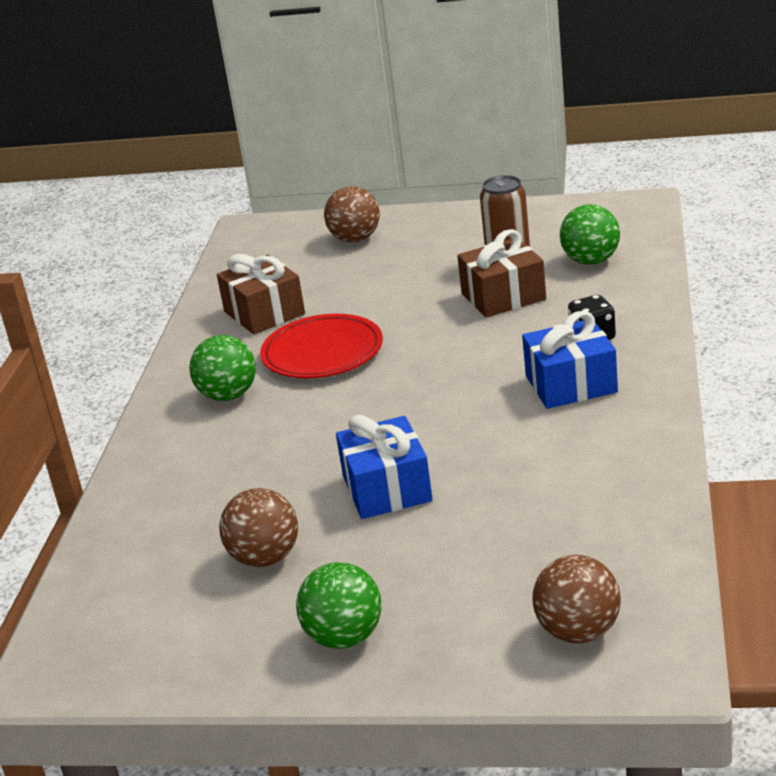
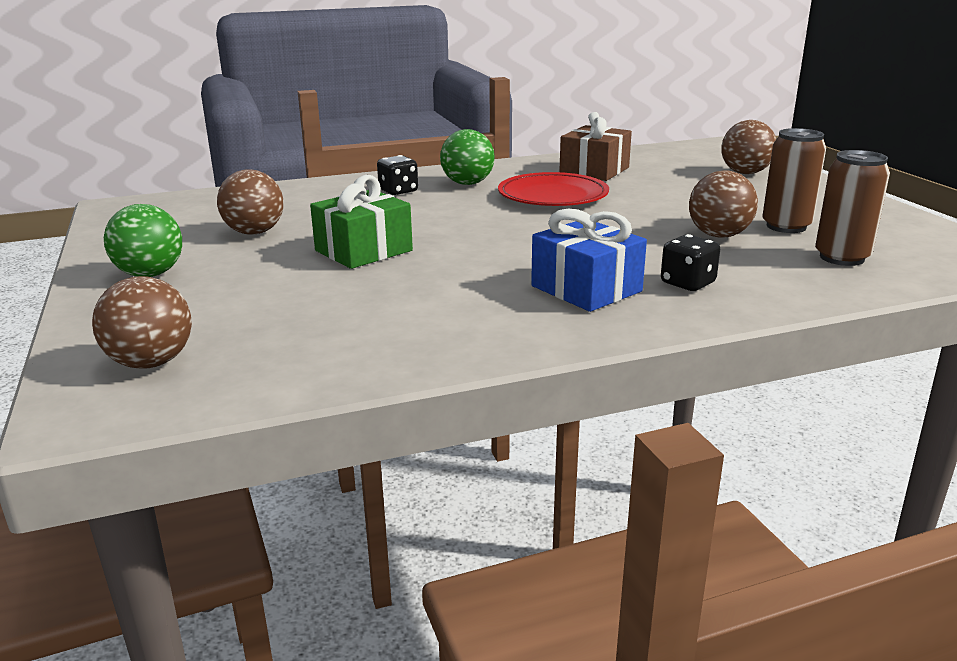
camera: 60 degrees right, 5 degrees down
(209, 444) = (398, 191): none -> black dice
(386, 488) = (363, 251): blue gift -> green gift
(503, 296) = (719, 235): brown gift -> brown ball
(591, 261) = (842, 258): green ball -> brown can

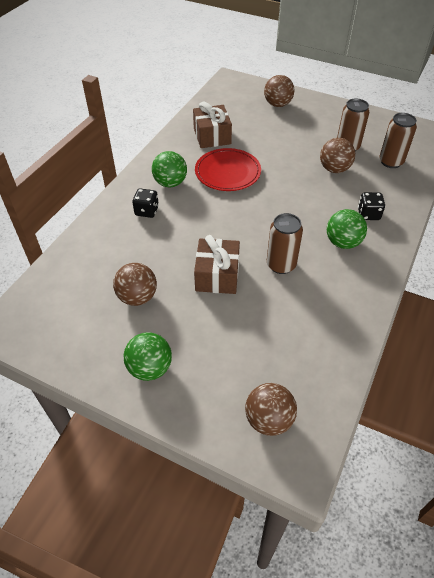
camera: 45 degrees left, 25 degrees up
(363, 251) = (217, 275): green gift -> brown gift
(456, 272) = (281, 265): none -> brown can
(586, 289) = (342, 242): blue gift -> green ball

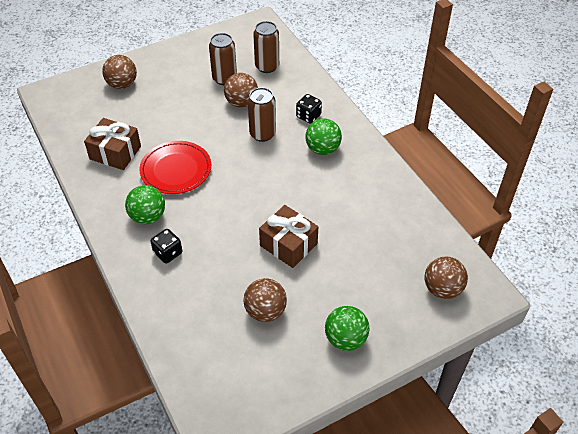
camera: 55 degrees left, 0 degrees up
(281, 265) = (312, 198): brown can -> brown can (262, 134)

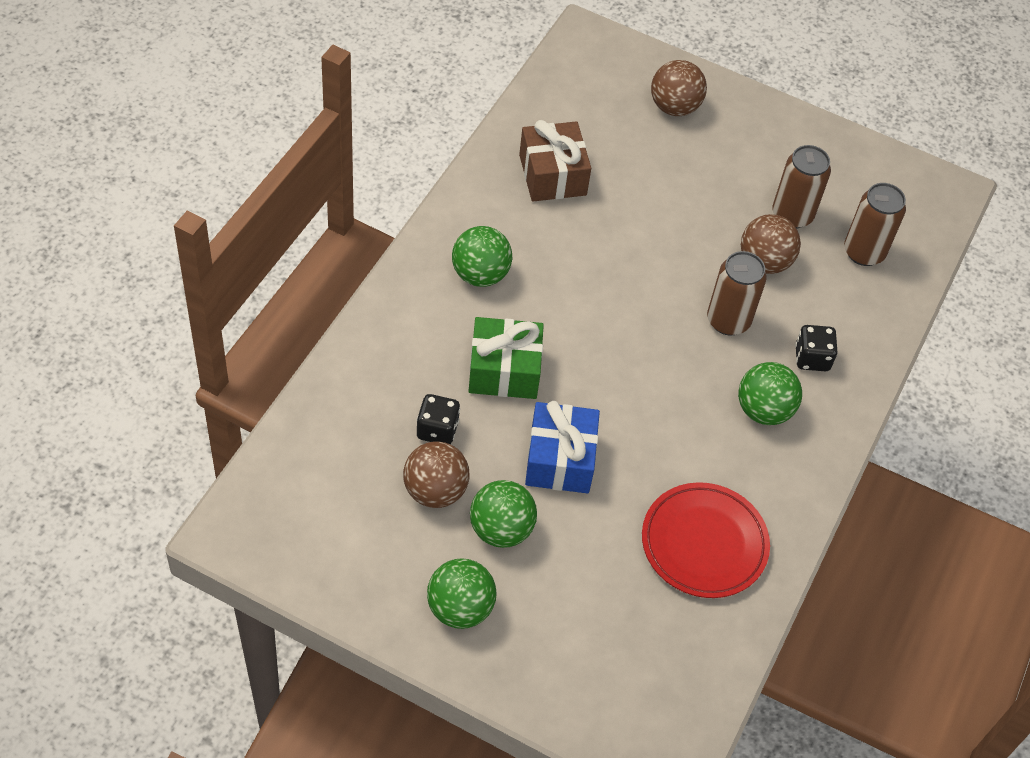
camera: 50 degrees right, 5 degrees up
(168, 253) = (442, 330): black dice -> black dice (437, 430)
(176, 170) = (579, 258): red plate -> red plate (704, 543)
(216, 239) = (504, 371): none -> green gift
(288, 245) = (560, 459): brown gift -> blue gift
(311, 293) = (501, 529): none -> green ball
(442, 289) = (630, 692): brown ball -> none

